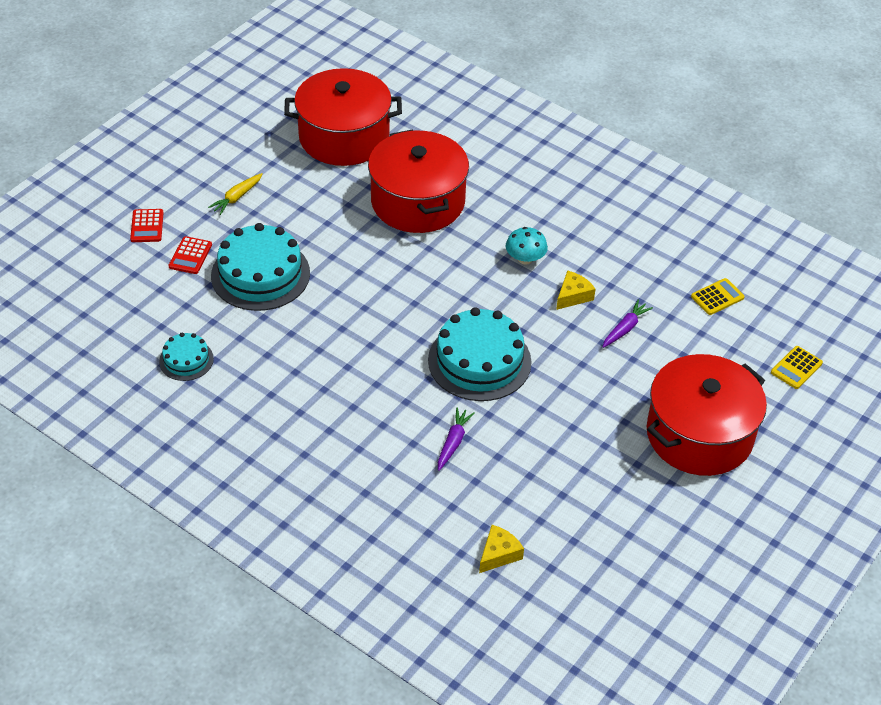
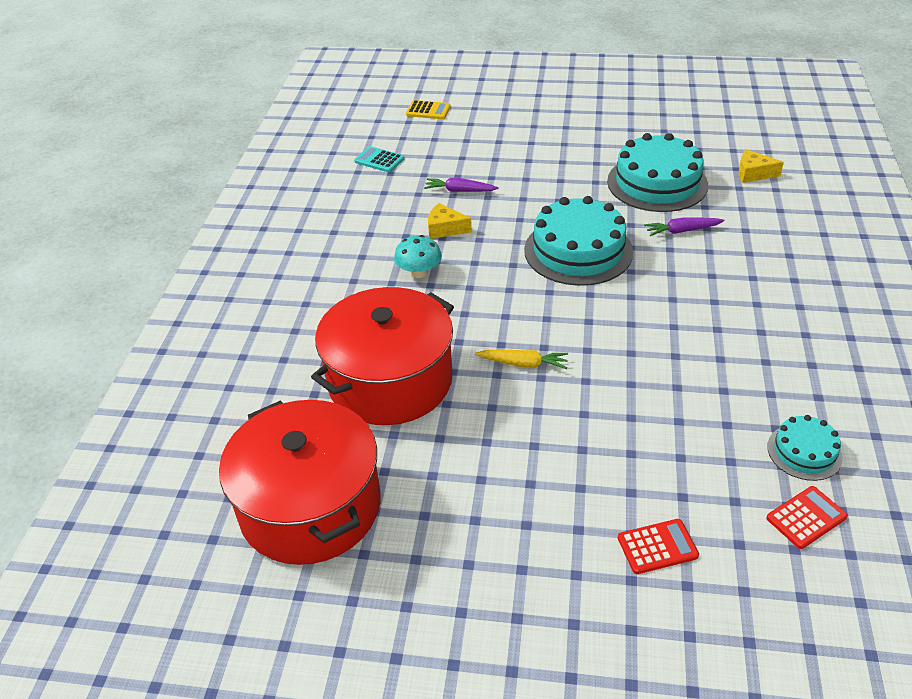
camera: 115 degrees left, 5 degrees down
(147, 226) = (652, 635): red calculator -> red calculator (806, 518)
(237, 197) = (513, 559): yellow carrot -> yellow carrot (523, 364)
(260, 274) = (622, 458): turquoise cake -> turquoise cake (657, 183)
(699, 434) = (538, 129): red pot -> none
(717, 297) = (379, 160): yellow calculator -> turquoise calculator

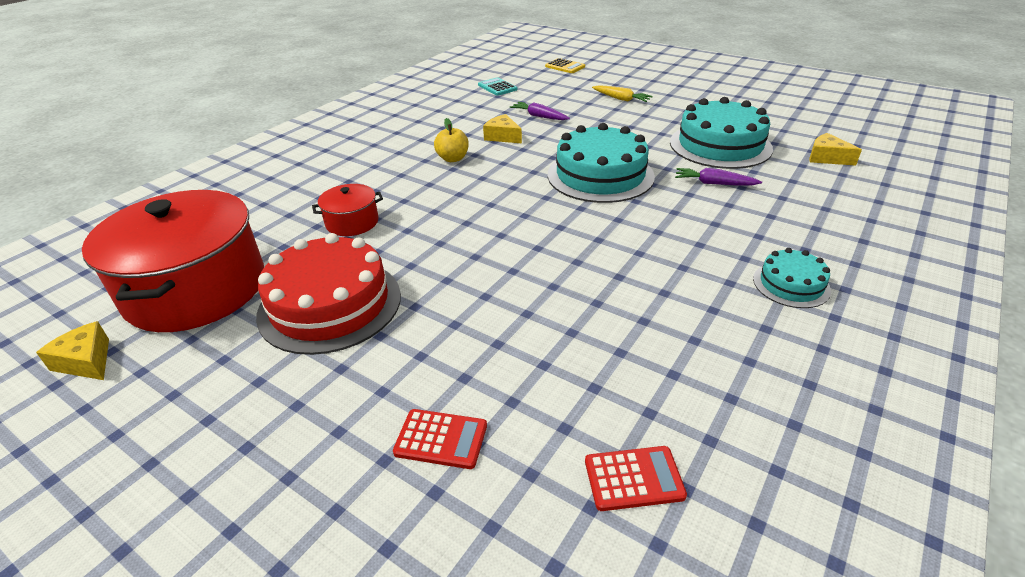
camera: 25 degrees right, 5 degrees down
(287, 614) = (86, 361): none -> yellow cheese
(390, 380) = (352, 222): red pot -> red pot, size x0.45
(419, 272) = (453, 159): turquoise mushroom -> yellow apple
(457, 472) = (330, 304): none -> red cake
(523, 364) = (470, 242): yellow carrot -> yellow carrot (621, 99)
(804, 452) = (688, 409): turquoise cake -> turquoise cake (791, 284)

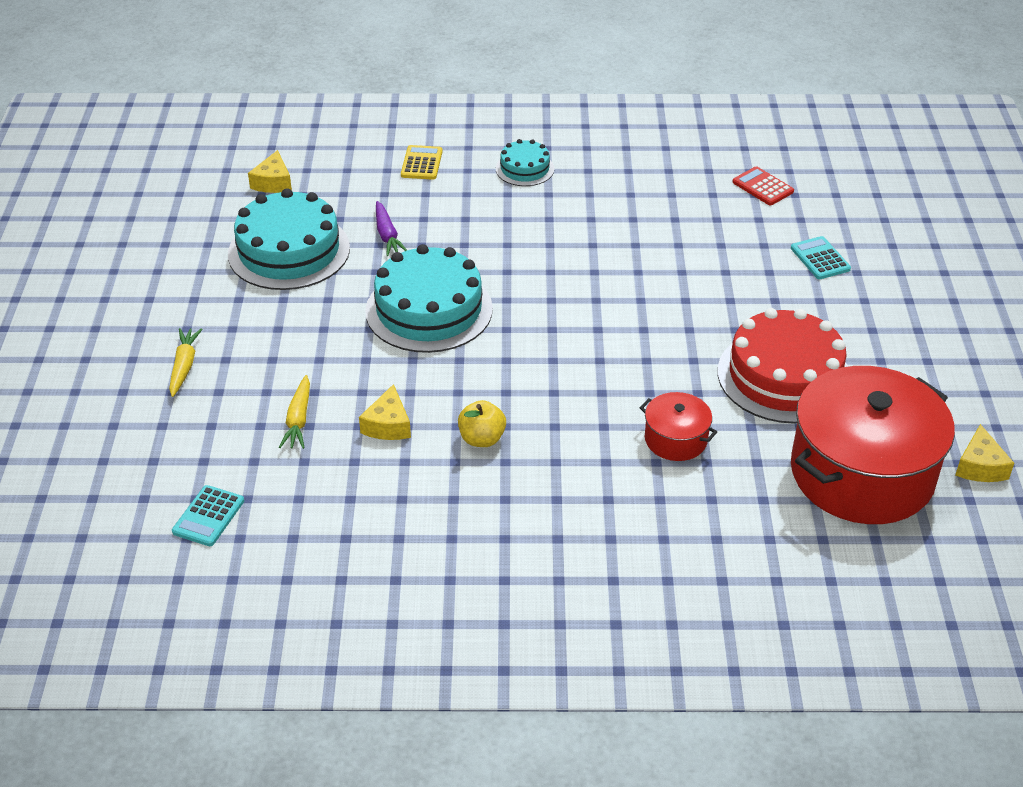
camera: 125 degrees left, 5 degrees up
(441, 439) = (820, 259): red calculator -> turquoise calculator
(539, 116) = (298, 419): purple carrot -> yellow carrot
(565, 66) = (61, 478): yellow calculator -> yellow calculator (421, 163)

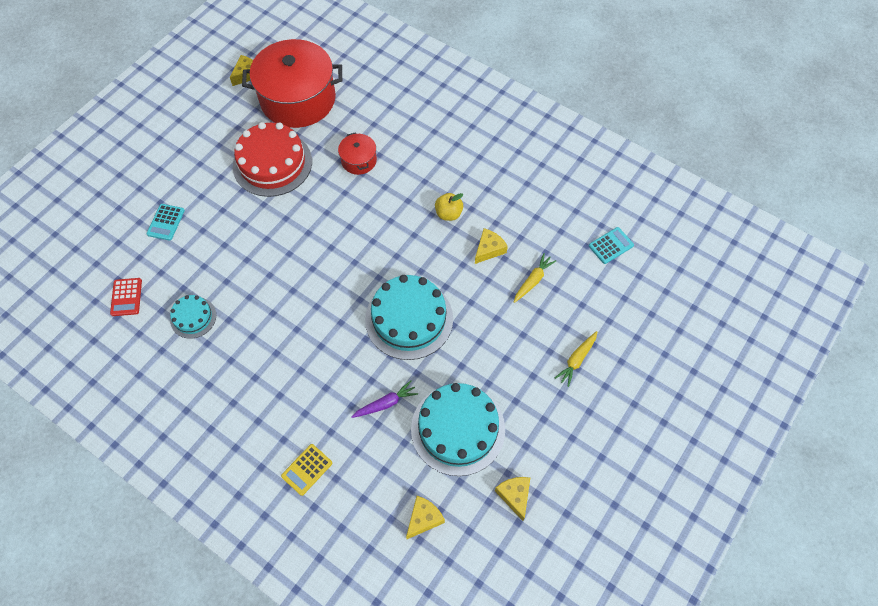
camera: 145 degrees left, 20 degrees up
(188, 233) = (514, 496): none -> yellow cheese
(387, 235) = (385, 403): purple carrot -> purple carrot turned 45 degrees clockwise
(524, 169) = (246, 414): turquoise cake -> turquoise cake (193, 317)

